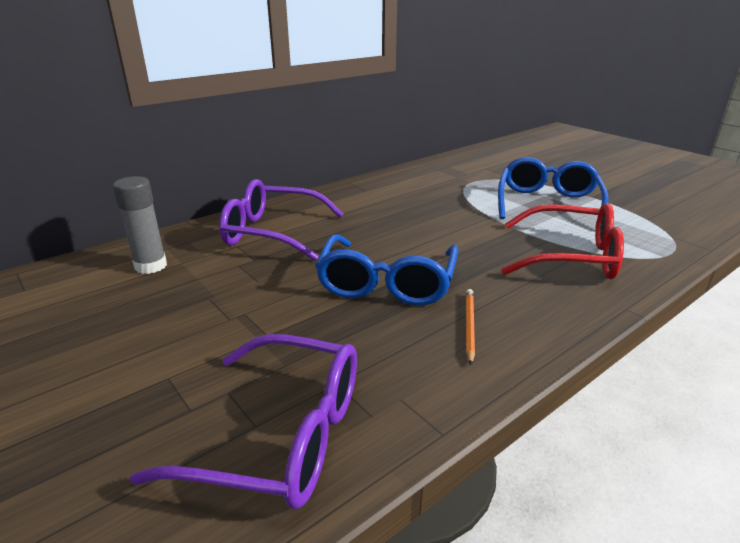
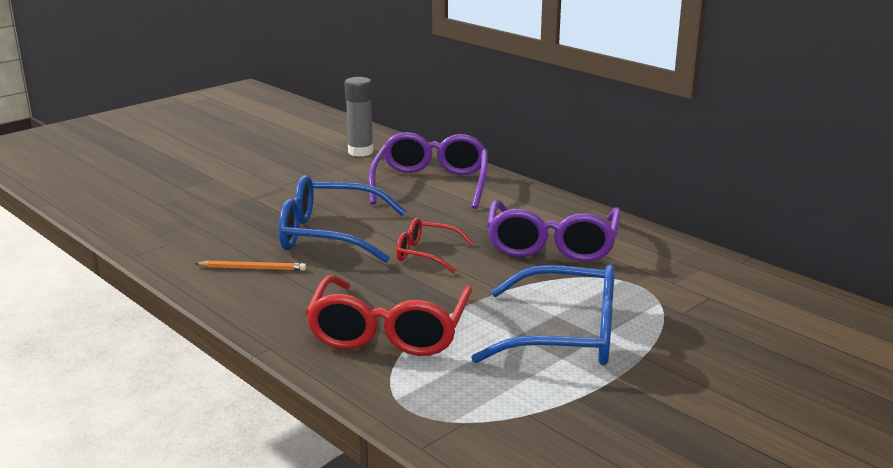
camera: 85 degrees right, 5 degrees down
(280, 435) = (150, 212): purple glasses -> purple glasses (552, 244)
(430, 239) = (426, 254): none -> red glasses

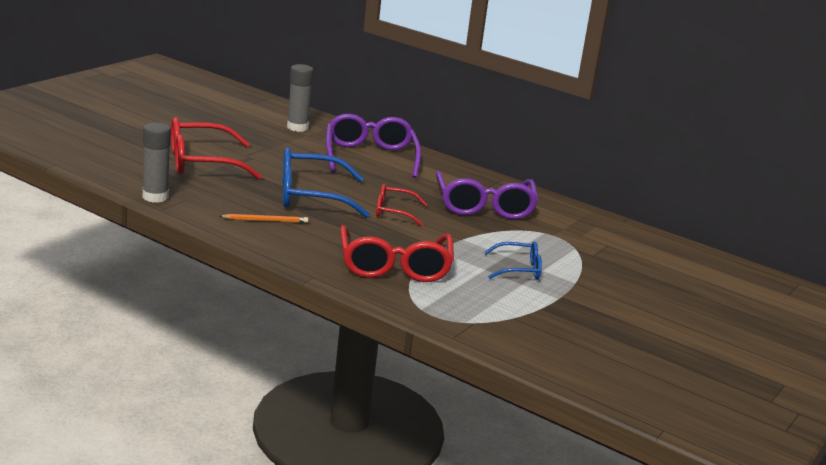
camera: 15 degrees left, 0 degrees up
(136, 240) = (155, 197): none -> grey glue stick
(220, 196) = (202, 163): none -> red glasses
(565, 335) = (518, 269): blue glasses -> blue glasses, size x0.55

